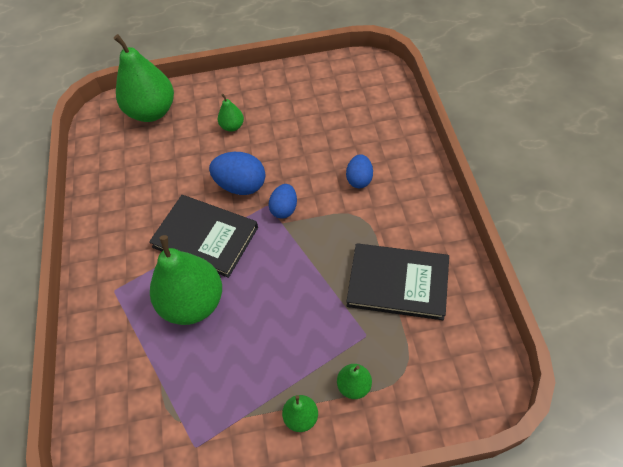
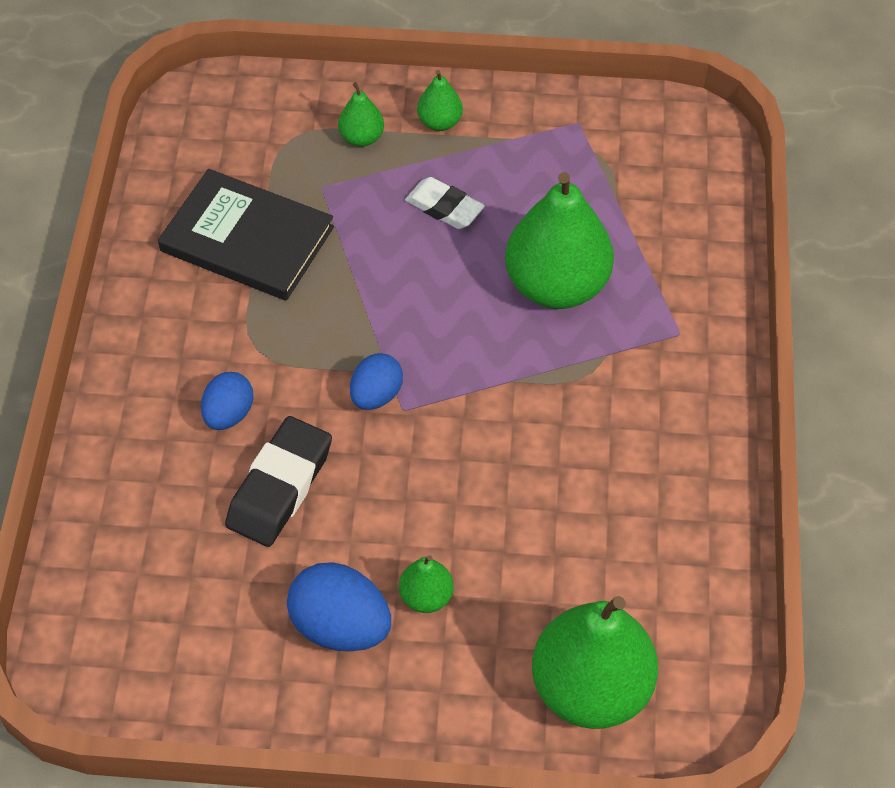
camera: 170 degrees left, 0 degrees up
(205, 237) = (521, 381): black book -> none
(241, 185) = (439, 459): blue egg -> blue egg (341, 626)
(278, 341) = (444, 207): none -> white eraser
(318, 153) = (280, 486): none -> black eraser

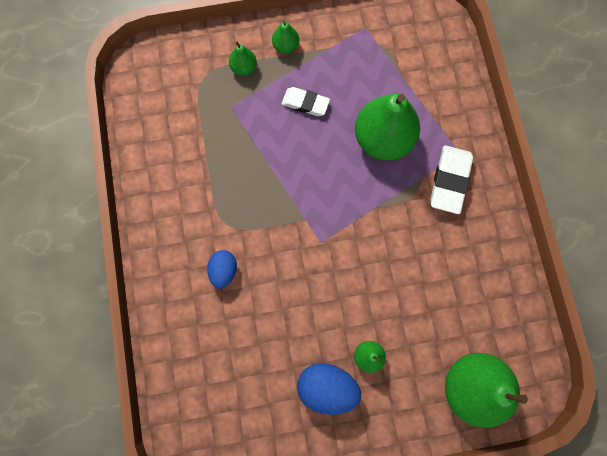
camera: 15 degrees left, 20 degrees up
(247, 239) = (198, 153): black book -> none
(280, 486) = (267, 309): black eraser -> none
(376, 395) = (303, 236): blue egg -> none
(650, 370) = (449, 181): none -> white eraser

